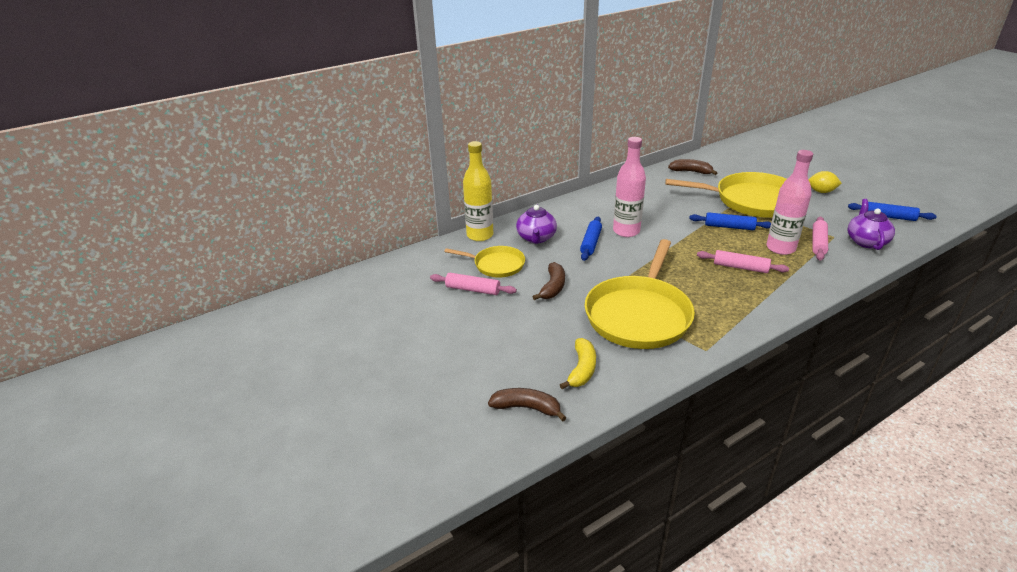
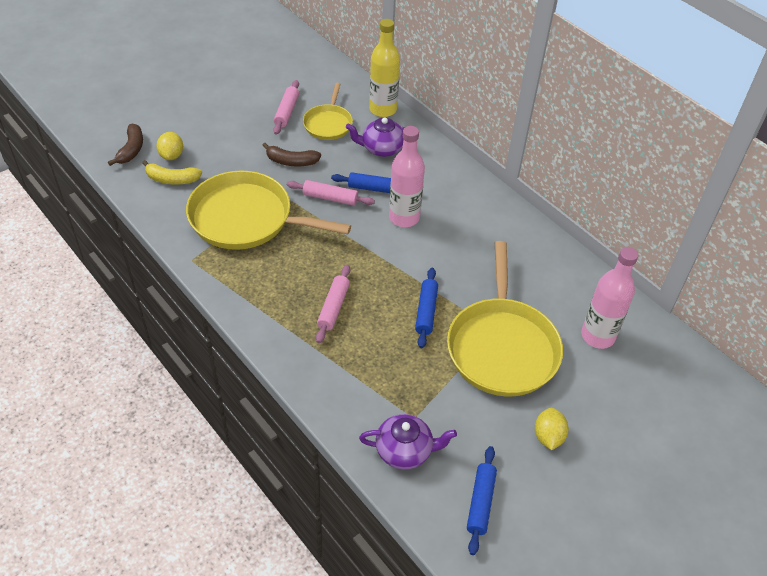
camera: 80 degrees right, 15 degrees up
(540, 371) = (172, 155): none -> yellow lemon
(691, 171) = (579, 292): brown banana -> none
(780, 248) = (379, 353): pink bottle -> pink bottle (597, 336)
(818, 243) = (395, 395): pink rolling pin -> pink rolling pin (330, 198)

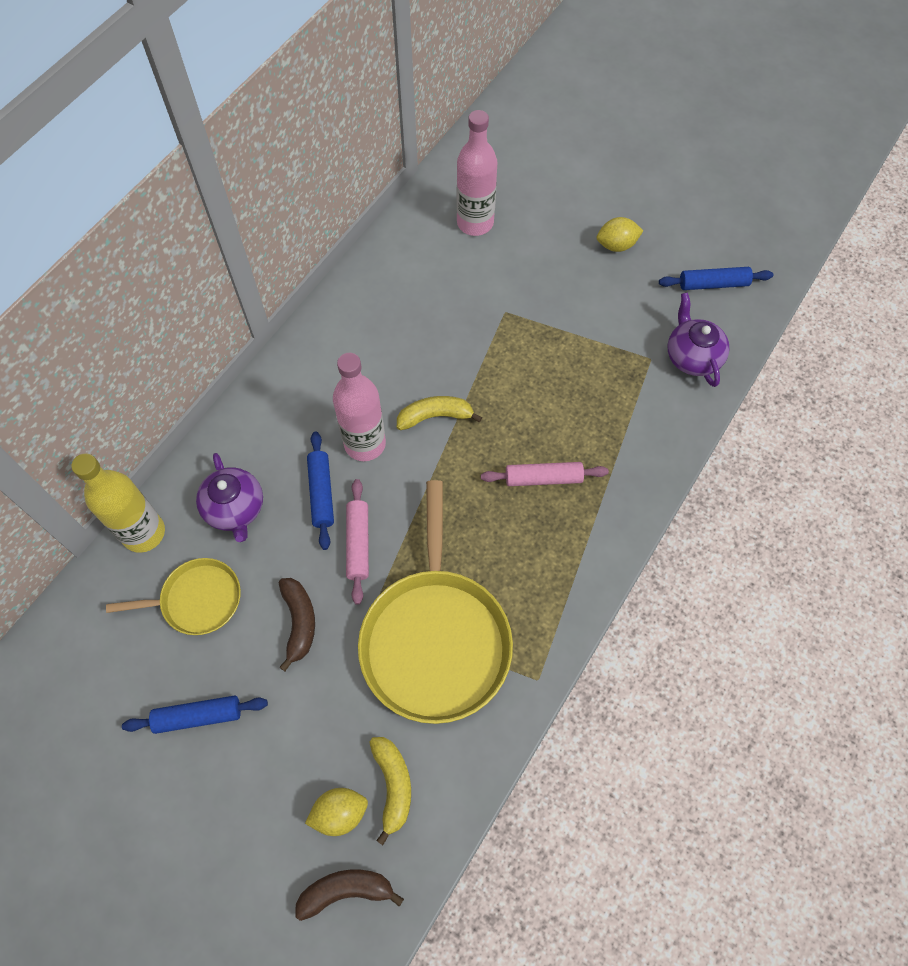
camera: 105 degrees left, 15 degrees up
(286, 112) = (183, 673): pink rolling pin -> none
(411, 260) = (435, 416): none -> yellow banana
(426, 311) = (508, 382): blue rolling pin -> blue rolling pin (198, 716)
(502, 347) = (526, 301): yellow pan -> none

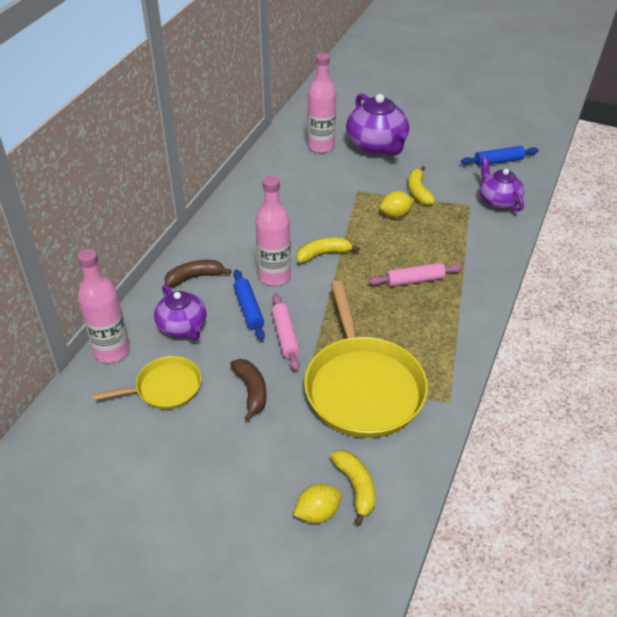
camera: 10 degrees left, 20 degrees down
(144, 533) = (112, 351): yellow bottle -> pink bottle
(198, 716) = (183, 464): blue rolling pin -> none
(346, 891) = (337, 566): brown banana -> brown banana (195, 277)
(552, 233) = (377, 146): none -> purple teapot
(587, 324) = (418, 191): none -> yellow banana
(616, 245) = (424, 148): yellow lemon -> yellow lemon (395, 214)

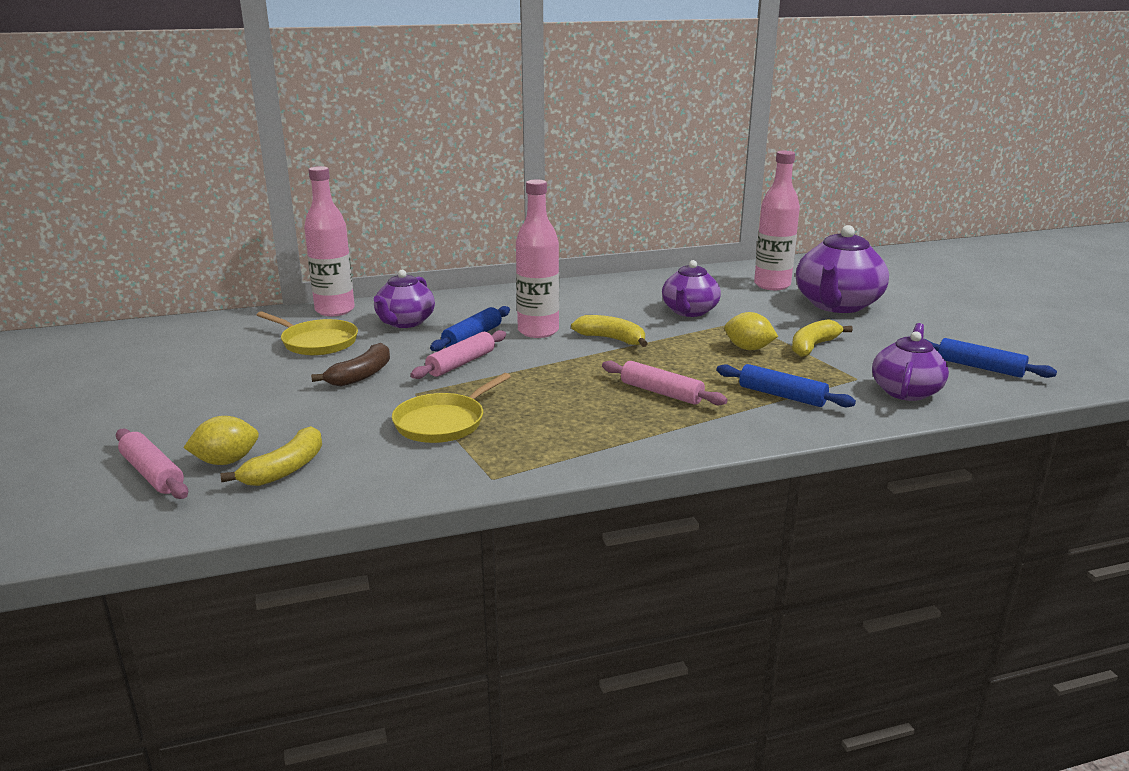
camera: 50 degrees right, 20 degrees down
(195, 277) = (477, 305): brown banana -> none
(299, 558) = (152, 473): none -> pink rolling pin
(317, 513) = (226, 461): yellow lemon -> yellow lemon turned 45 degrees counterclockwise
(320, 200) = (689, 311): none -> purple teapot
(363, 387) = (443, 422): yellow pan -> yellow pan, size x0.54
(462, 242) = (782, 396): none -> blue rolling pin

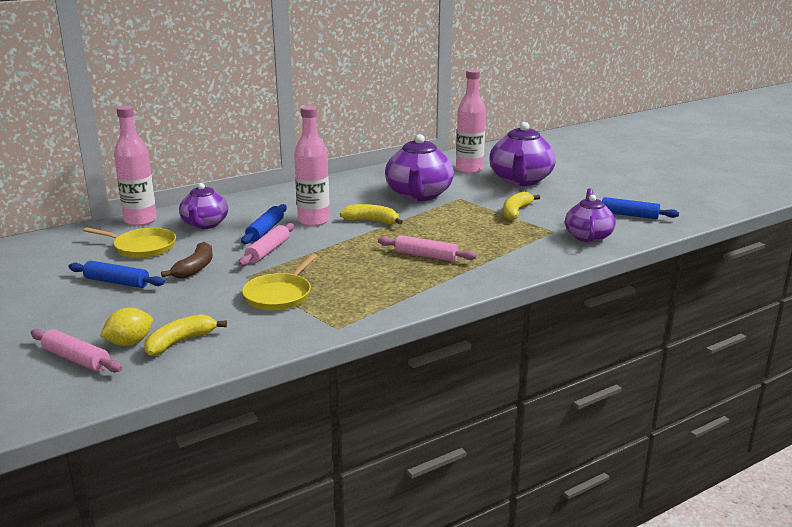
camera: 15 degrees left, 0 degrees up
(286, 469) = (180, 342): yellow banana -> yellow banana turned 150 degrees counterclockwise
(689, 311) = (418, 195): purple teapot -> purple teapot, size x1.56
(748, 348) = (472, 218): yellow lemon -> none
(782, 396) = (509, 248): blue rolling pin -> blue rolling pin (117, 282)

